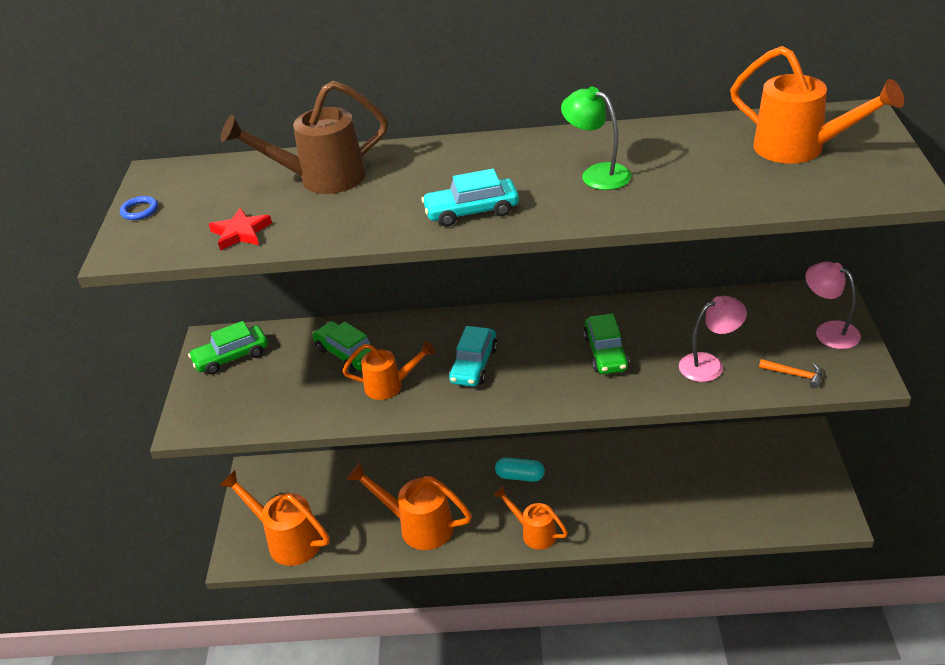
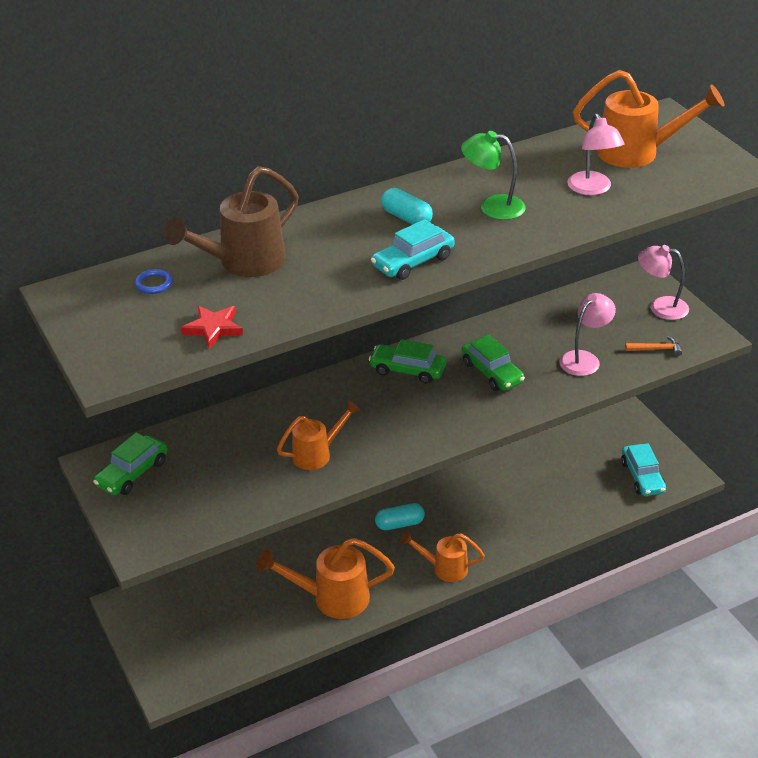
camera: 30 degrees left, 0 degrees up
(139, 210) = (84, 332): blue ring -> blue ring (154, 284)
(287, 540) = (207, 654): orange watering can -> none
(347, 354) = (251, 438): green car -> green car (408, 370)
(474, 365) = (382, 414): turquoise car -> turquoise car (642, 477)
(503, 168) = (406, 218): none -> turquoise capsule
(718, 177) = (592, 189): none -> pink lamp

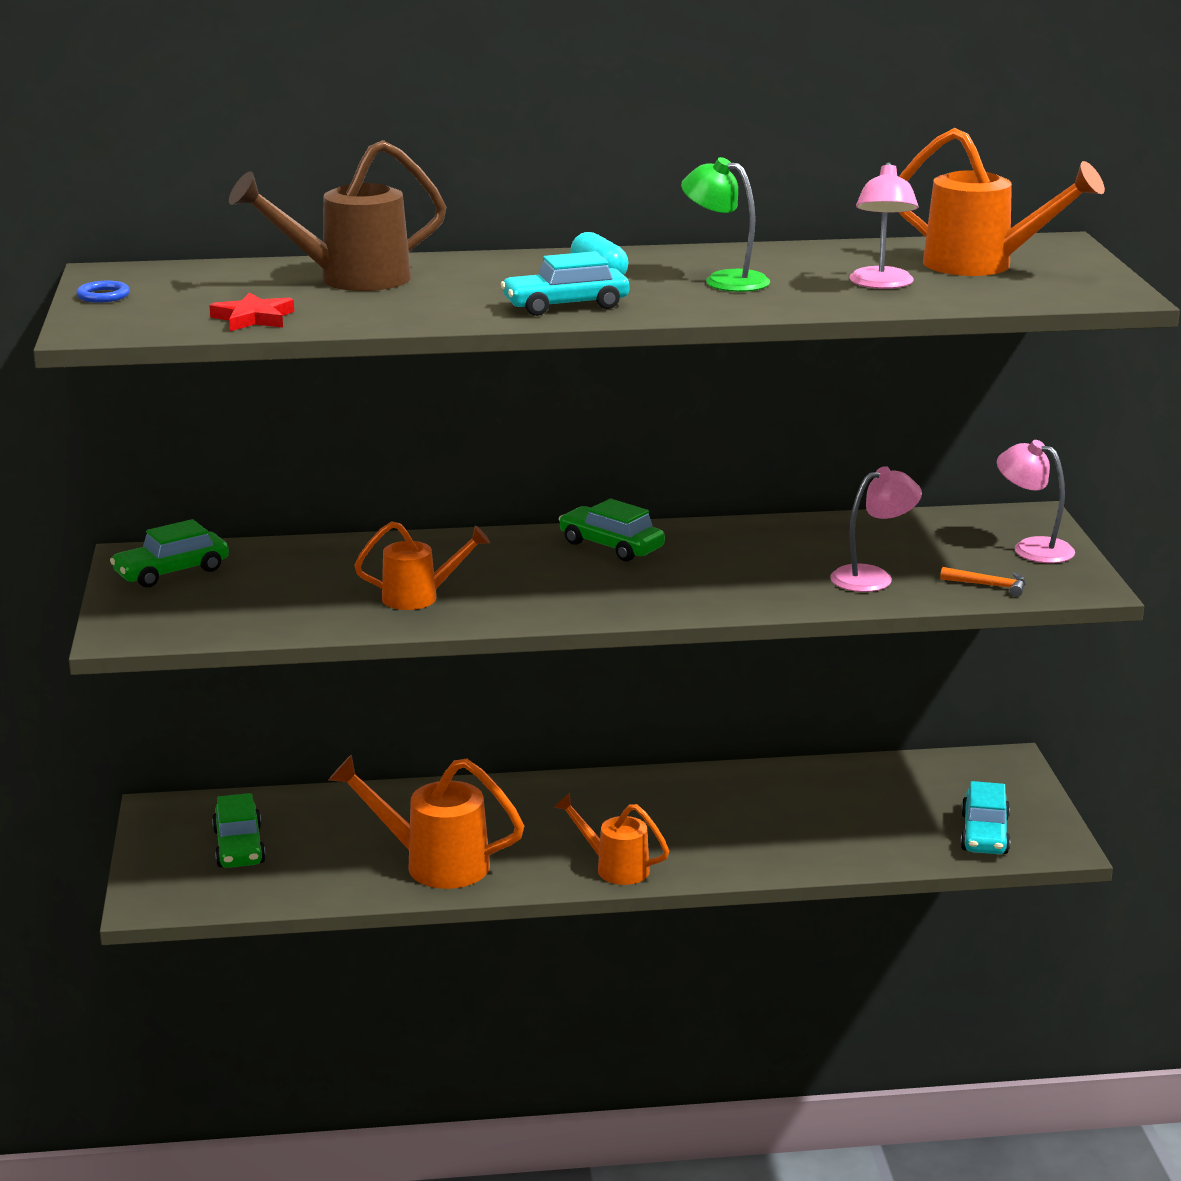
camera: 20 degrees right, 15 degrees down
(154, 284) = (223, 280): blue ring -> blue ring (103, 296)
(400, 524) = (586, 809): turquoise capsule -> none
(492, 372) = (726, 567): green car -> green car (239, 847)

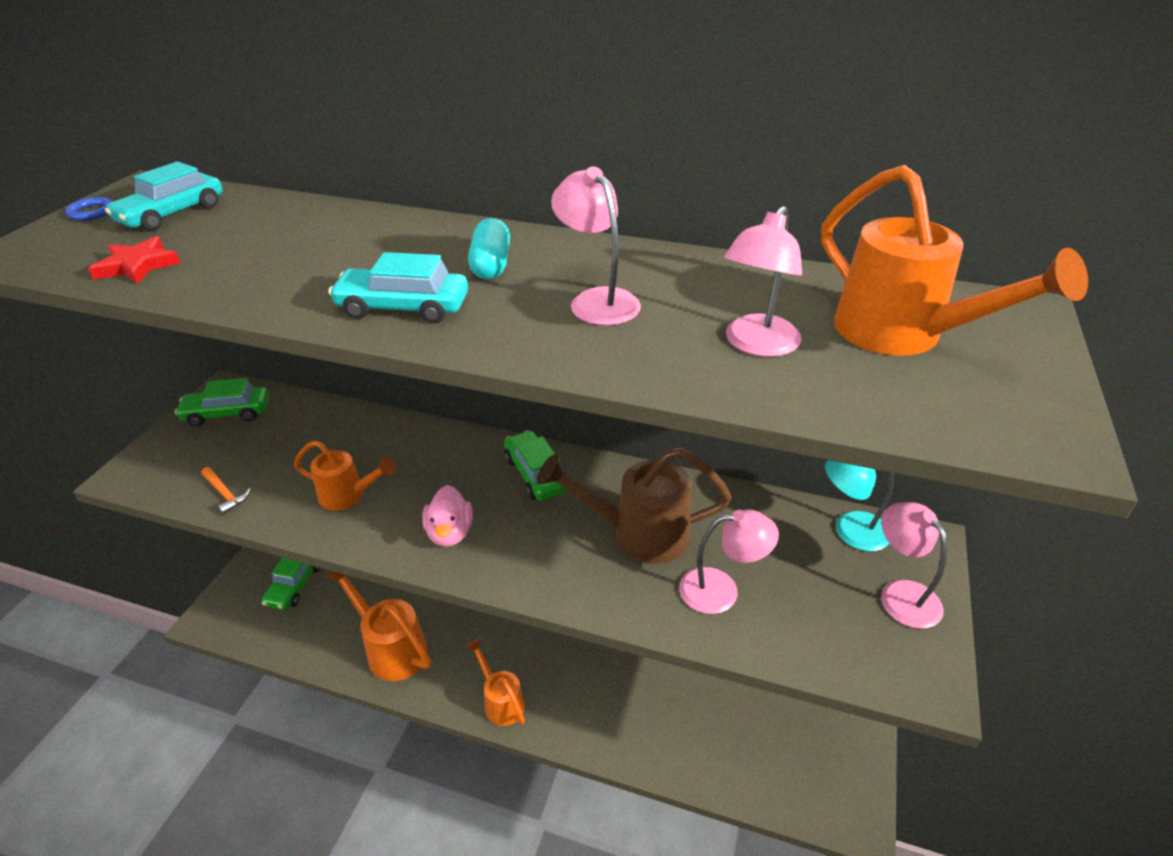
camera: 25 degrees right, 15 degrees up
(349, 280) = (284, 229): brown watering can -> brown watering can (637, 533)
(567, 598) = (450, 533): none -> pink duck
(725, 280) = (597, 300): green lamp -> pink lamp
(959, 522) = (850, 530): none -> turquoise lamp
(984, 834) = (800, 775): turquoise car -> turquoise car (172, 214)
(989, 585) = (826, 643): orange hammer -> orange hammer (225, 494)

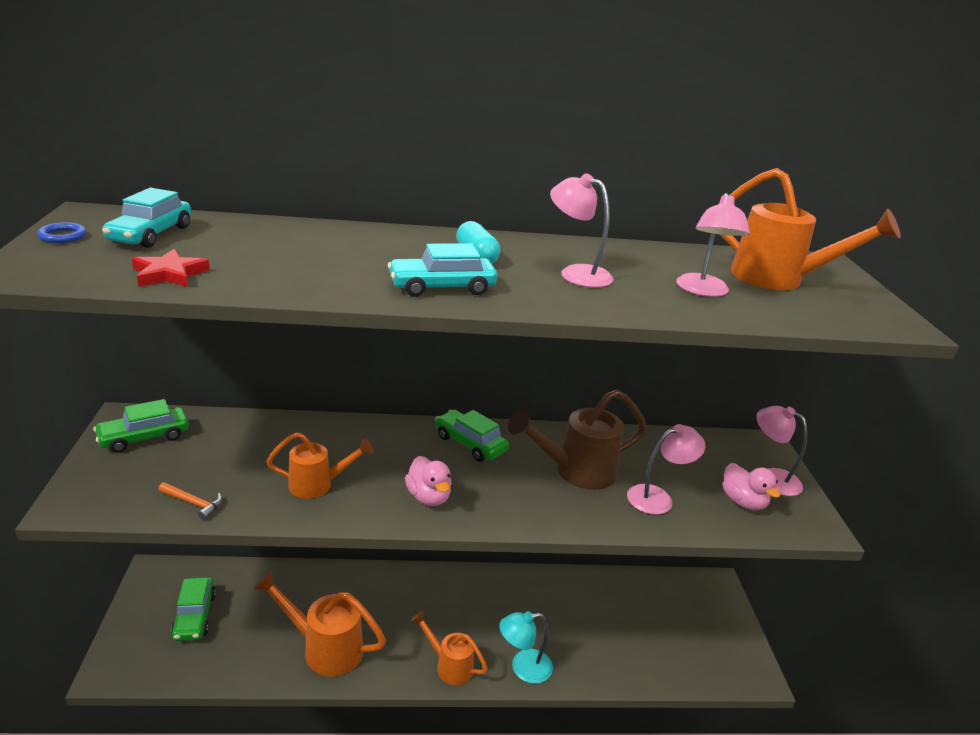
camera: 25 degrees left, 10 degrees down
(837, 621) = (743, 502): none -> pink duck
(850, 530) = (716, 445): turquoise lamp -> turquoise lamp (523, 668)

